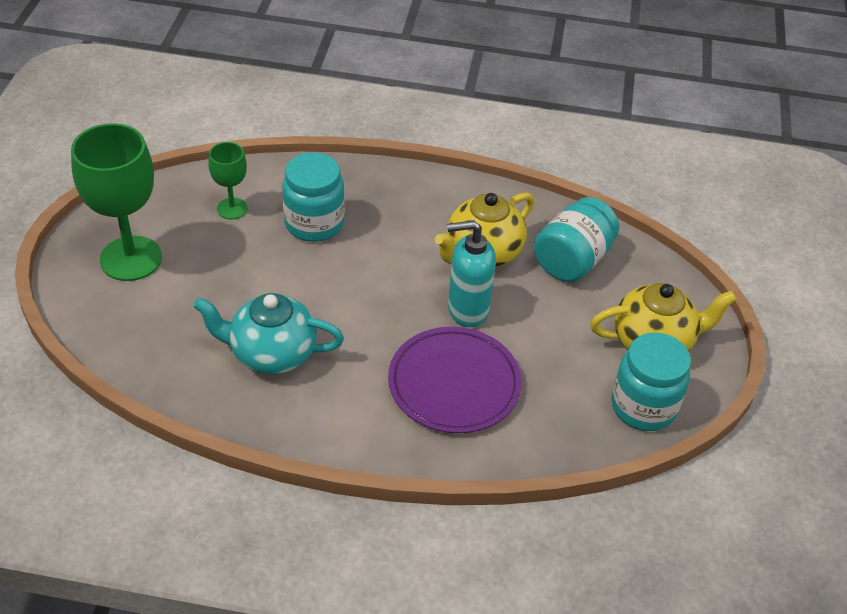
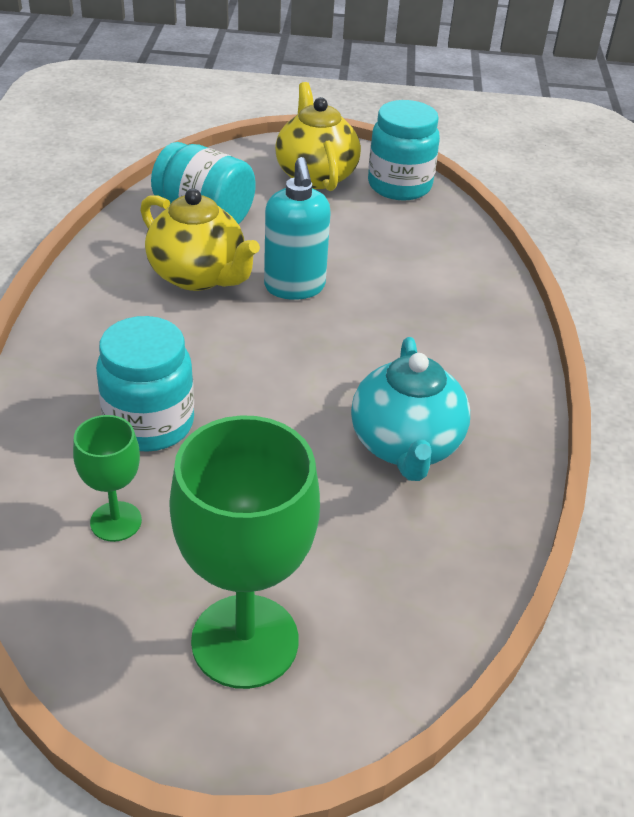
camera: 95 degrees left, 5 degrees down
(454, 383) = (407, 296): purple plate -> none

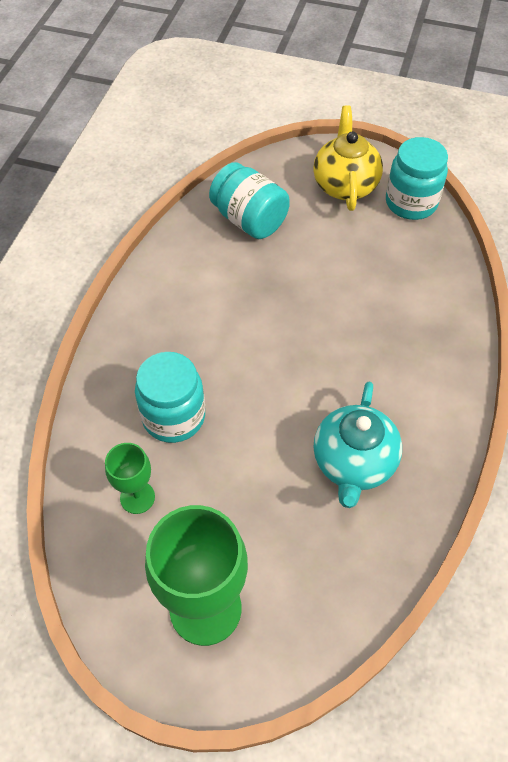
camera: 15 degrees right, 15 degrees up
(198, 276) = (233, 281): yellow teapot -> none
(294, 287) = (303, 301): turquoise soap dispenser -> none

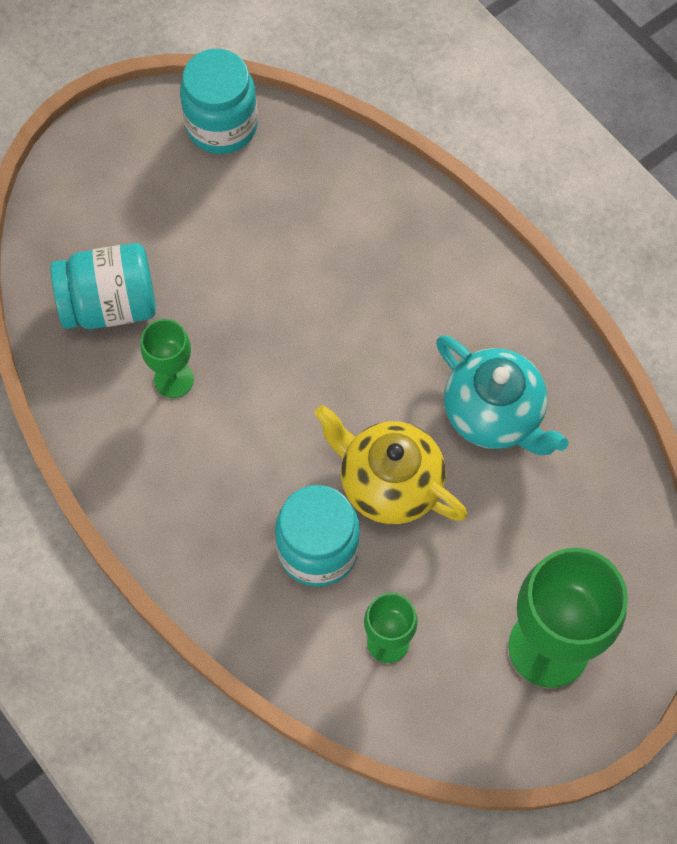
camera: 55 degrees left, 10 degrees up
(228, 276) = (173, 379): none -> green goblet
(345, 185) = (141, 171): yellow teapot -> yellow teapot (388, 483)

